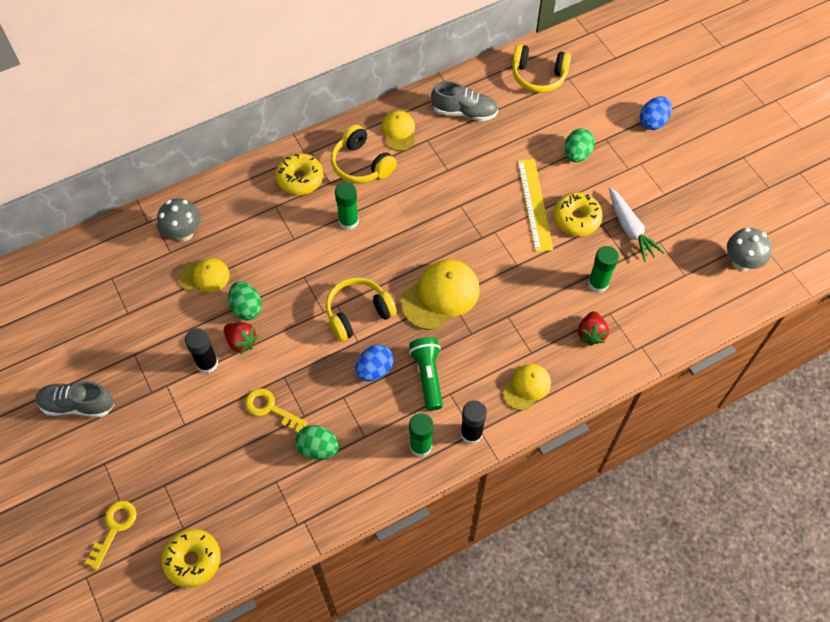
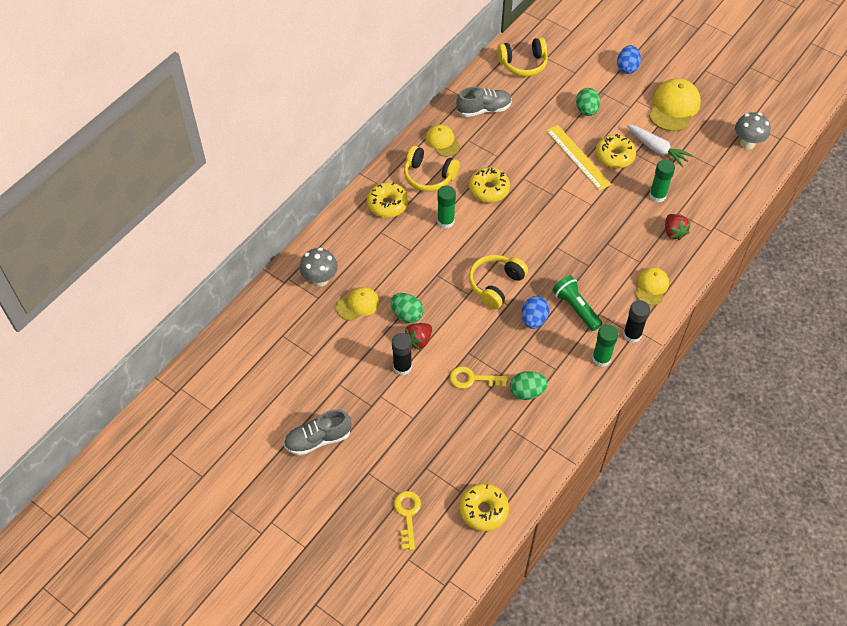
camera: 25 degrees left, 5 degrees down
(241, 342) = (418, 340): red strawberry -> red strawberry turned 120 degrees clockwise
(415, 203) = (489, 189): none -> yellow donut
(440, 296) = (549, 248): yellow cap -> yellow cap (674, 107)

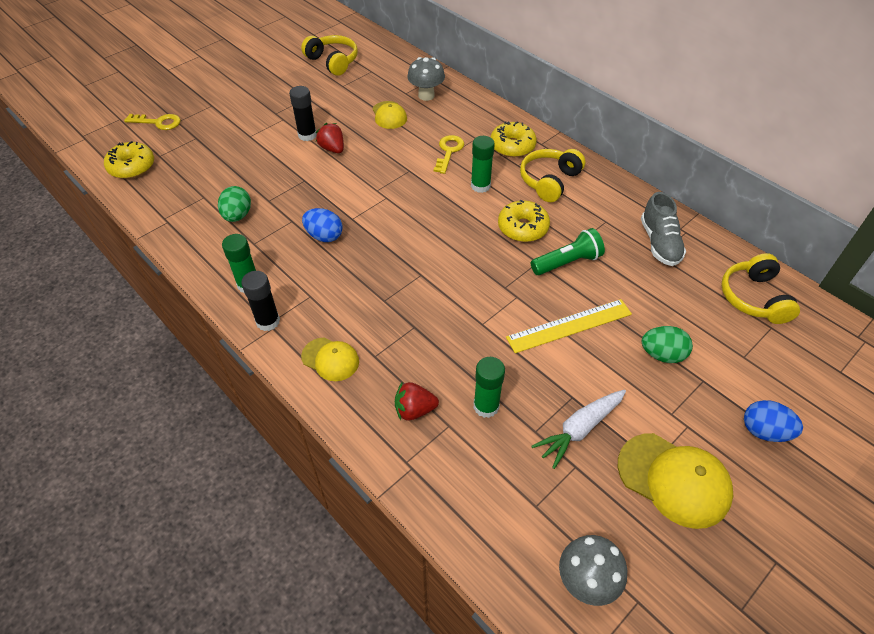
camera: 100 degrees right, 5 degrees down
(318, 439) = (258, 82): grey shoe -> none
(407, 315) = (366, 144): green egg -> none
(442, 142) = (603, 198): yellow cap -> none
(472, 379) = (272, 179): yellow key -> yellow key (448, 151)
(495, 285) = (382, 213): yellow headphones -> yellow headphones (333, 61)
(576, 308) = (326, 275): green flashlight -> green flashlight (567, 262)
(614, 156) = (568, 369): yellow donut -> none

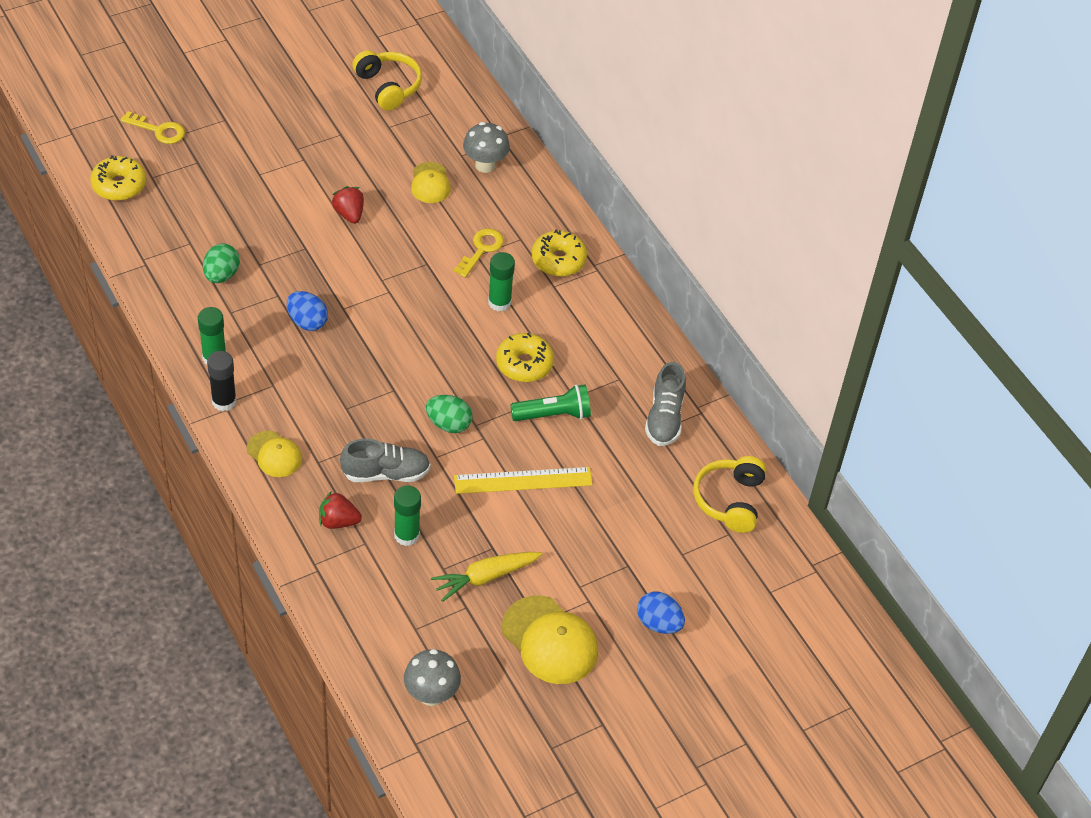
camera: 10 degrees right, 0 degrees up
(307, 135) = (325, 188): black glue stick -> none
(442, 350) = (386, 473): none -> grey shoe
(549, 181) = (580, 315): yellow headphones -> none
(579, 429) = (485, 577): white carrot -> yellow carrot
(662, 354) = (601, 531): green egg -> green egg (448, 424)

